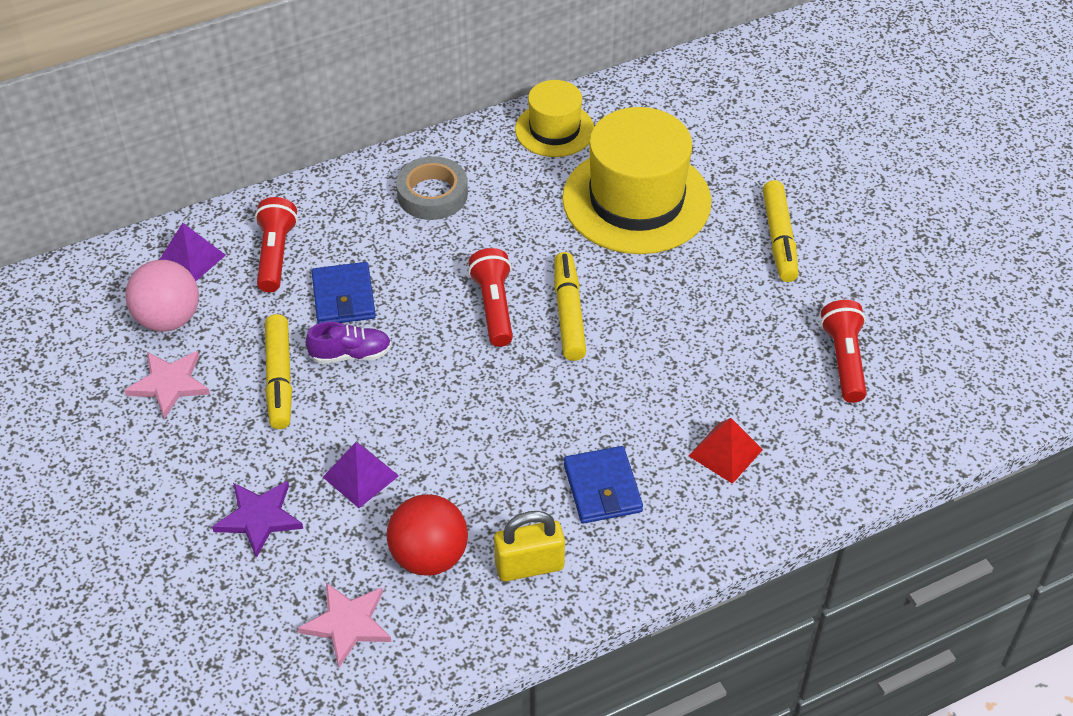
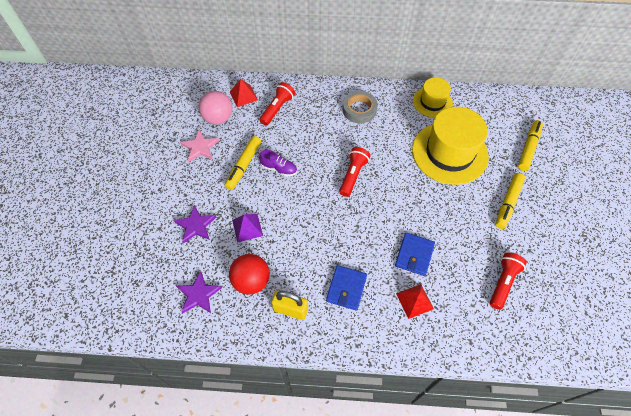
camera: 30 degrees right, 10 degrees up
(191, 259) = (243, 96): purple pyramid -> red pyramid
(343, 297) = (292, 141): blue wallet -> blue wallet (414, 255)
(347, 624) = (198, 294): pink star -> purple star
(568, 313) = (384, 194): yellow marker -> yellow marker (528, 148)

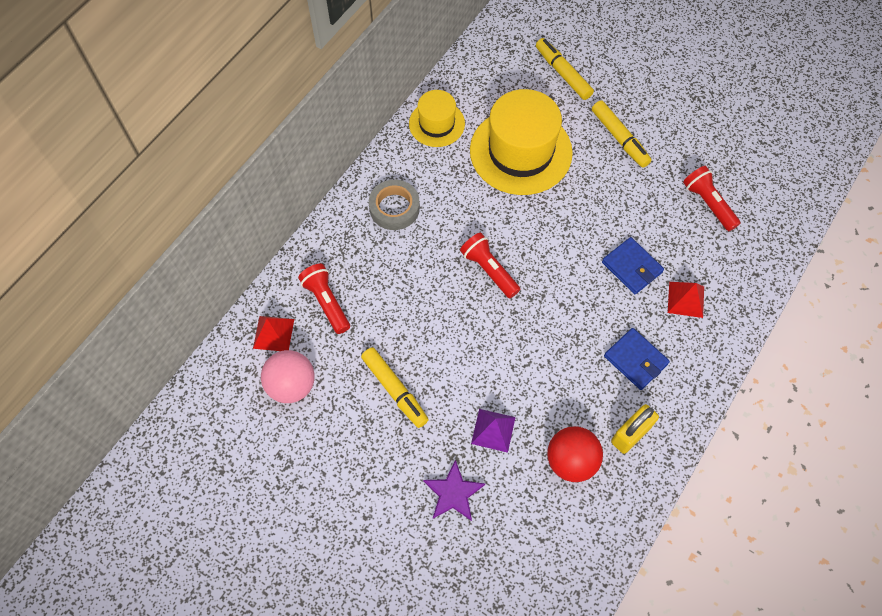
camera: 60 degrees left, 5 degrees up
(198, 294) = (556, 532): purple star -> none
(200, 147) = (328, 432): pink star -> none
(279, 168) = (426, 349): purple shoe -> none

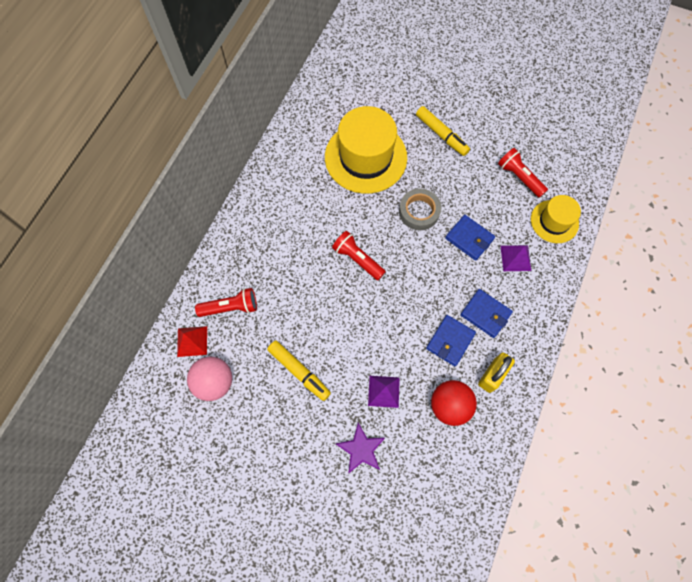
camera: 10 degrees left, 5 degrees up
(326, 302) = (231, 307): red flashlight -> red flashlight turned 120 degrees clockwise
(394, 208) = (272, 220): grey tape -> grey tape (419, 212)
(436, 124) = (294, 144): yellow hat -> yellow hat (554, 221)
(563, 73) = (388, 88): yellow marker -> none
(585, 385) = (450, 341): none -> blue wallet
(686, 299) = (515, 258): red pyramid -> purple pyramid

